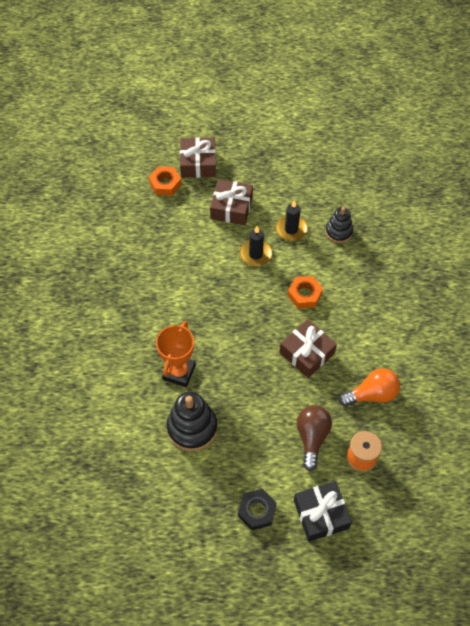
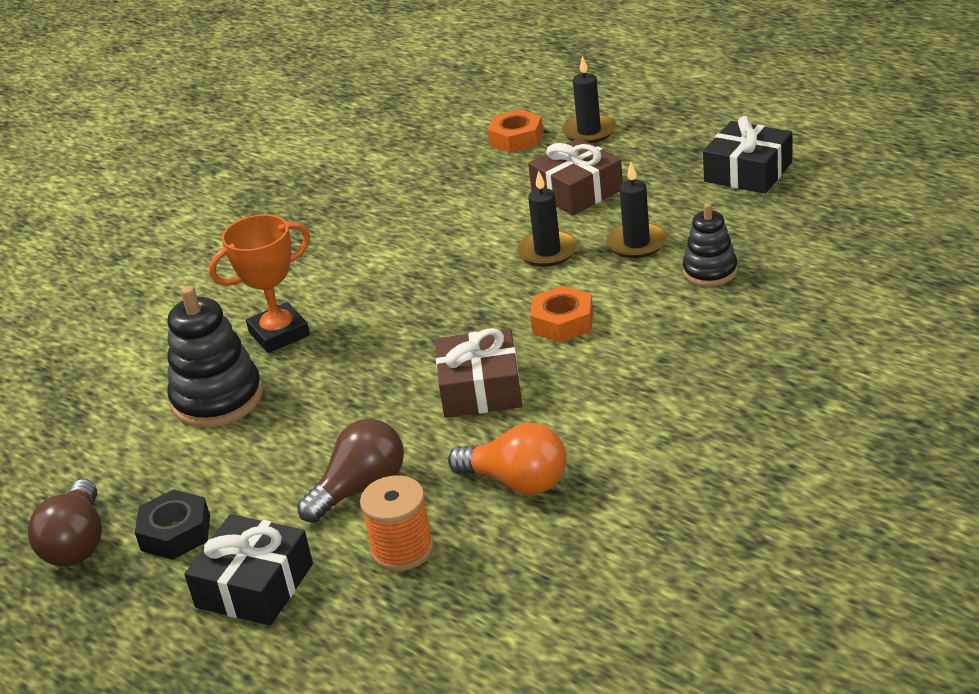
camera: 45 degrees right, 25 degrees down
(198, 163) = (589, 132): brown gift -> black candle
(218, 546) = (77, 543): none -> brown light bulb
(298, 159) = (748, 172): none -> black gift

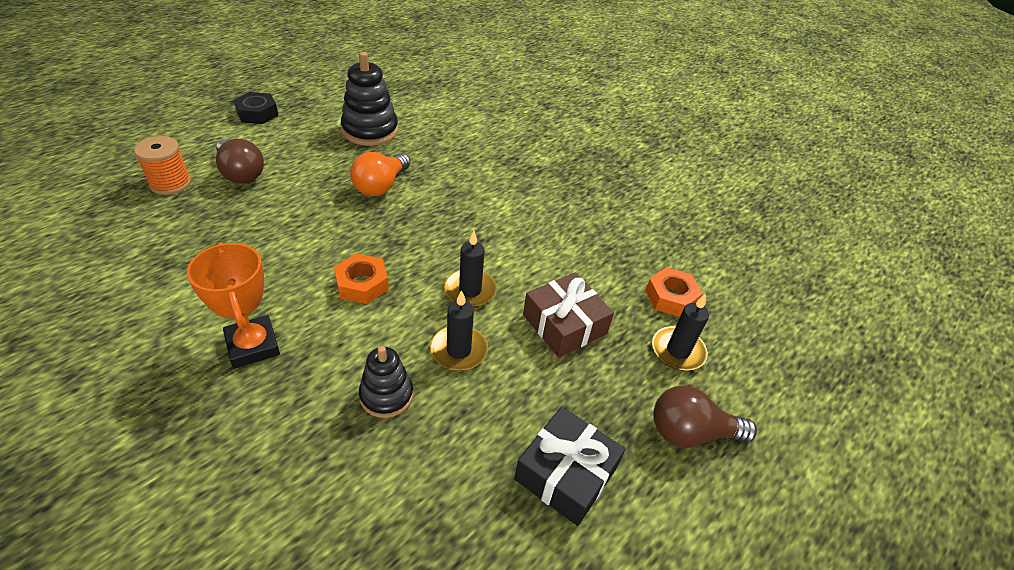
camera: 85 degrees right, 10 degrees up
(77, 543) = (275, 88): brown light bulb -> brown light bulb (690, 433)
(254, 585) = (190, 134): black gift -> none
(279, 334) = (426, 155): orange trophy -> orange trophy (253, 345)
(480, 389) = (306, 232): brown gift -> none
(517, 482) = (191, 235): orange light bulb -> orange light bulb (381, 186)

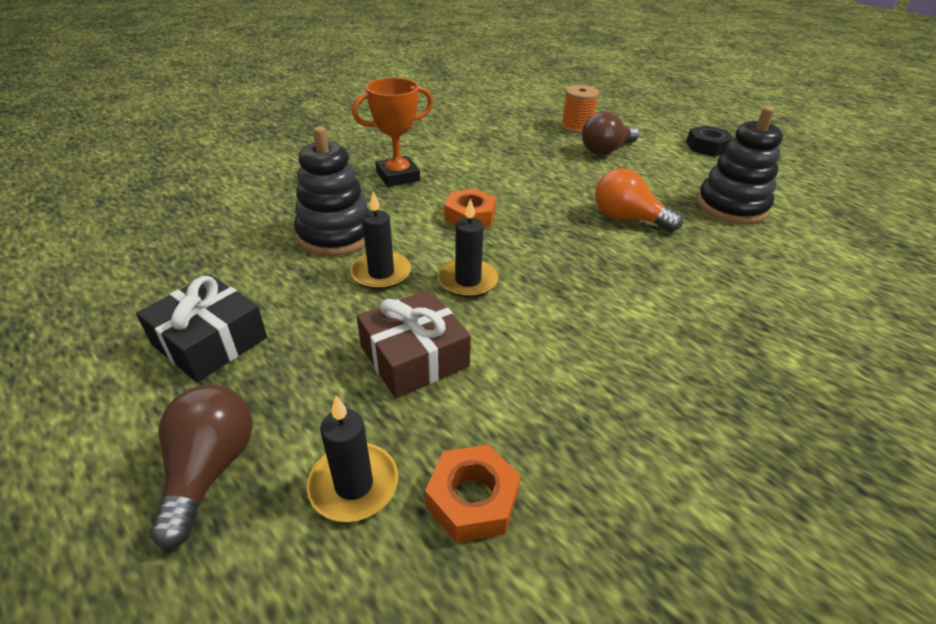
camera: 95 degrees right, 5 degrees down
(386, 395) = (336, 235): black stacking toy -> black stacking toy, size x1.62

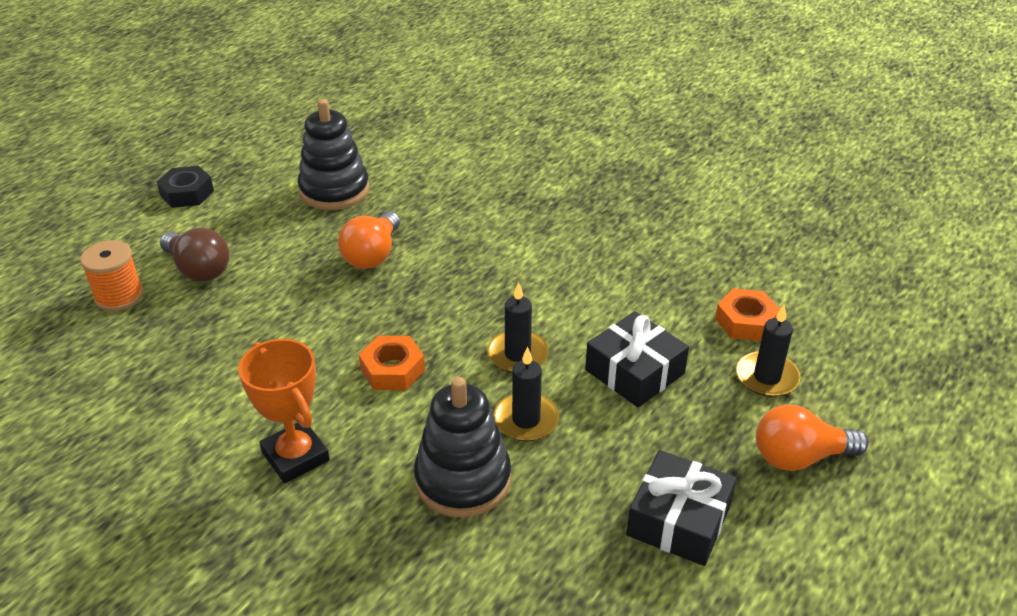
camera: 100 degrees left, 0 degrees up
(210, 470) = (799, 457): brown light bulb -> orange light bulb
(414, 356) = (635, 371): brown gift -> black gift

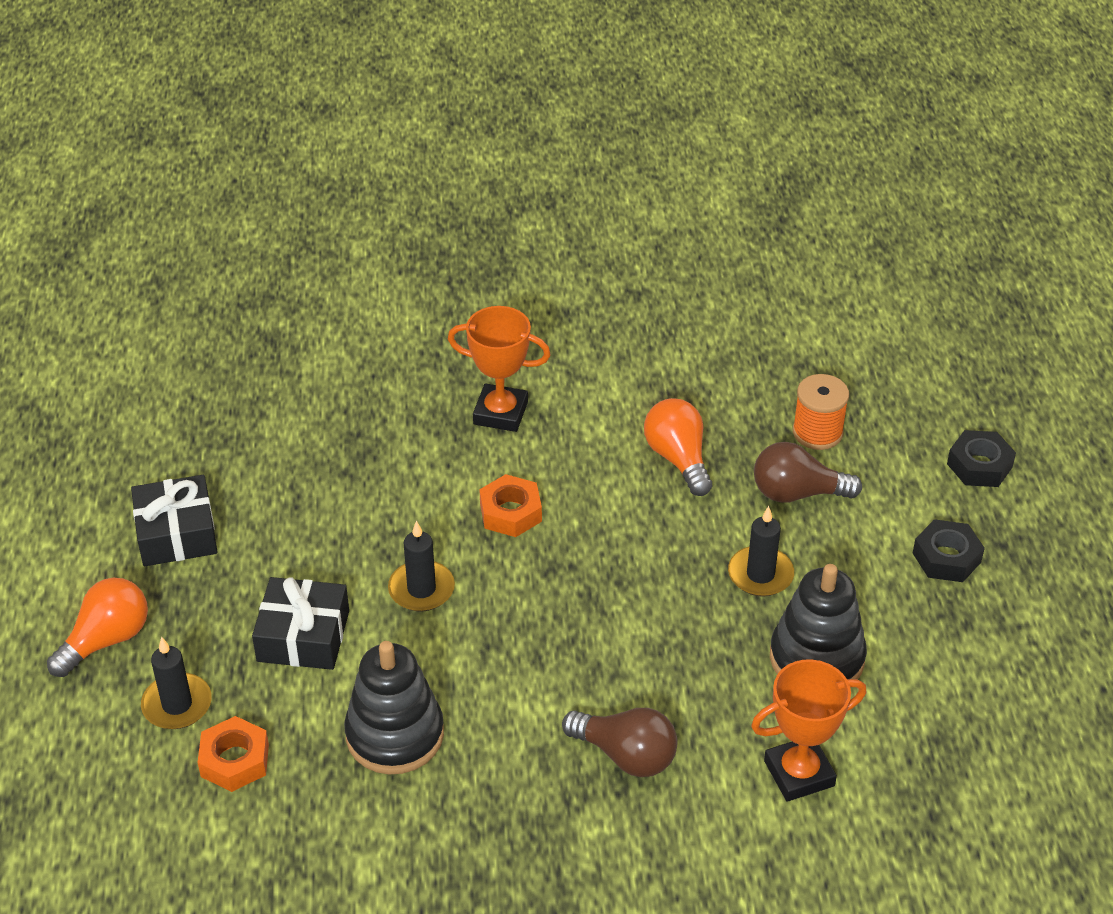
camera: 140 degrees right, 5 degrees up
(76, 222) = (979, 465): none -> black nut
(372, 255) = (670, 606): orange light bulb -> orange light bulb (678, 459)
(420, 156) = (799, 773): none -> orange trophy
(463, 480) = (362, 468): black stacking toy -> black stacking toy (395, 734)
(498, 205) = (626, 755): none -> brown light bulb
(526, 420) = (358, 538): black candle -> black candle (760, 574)

